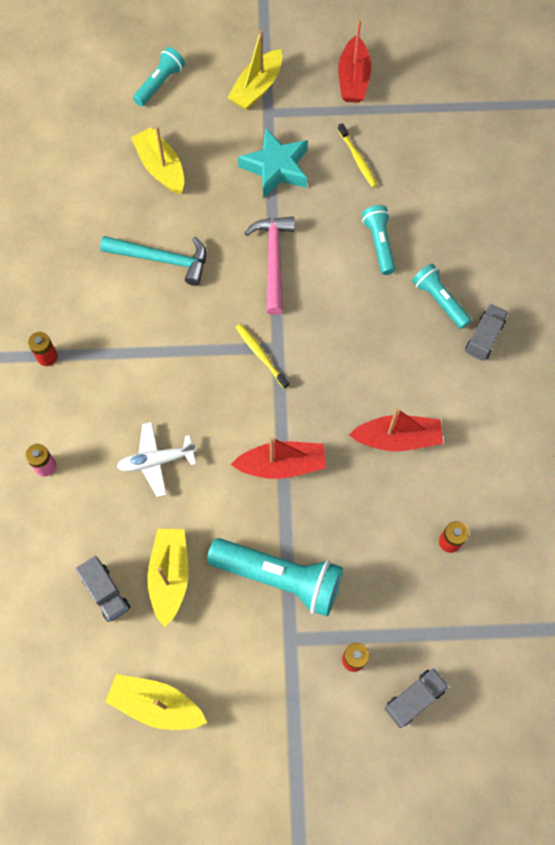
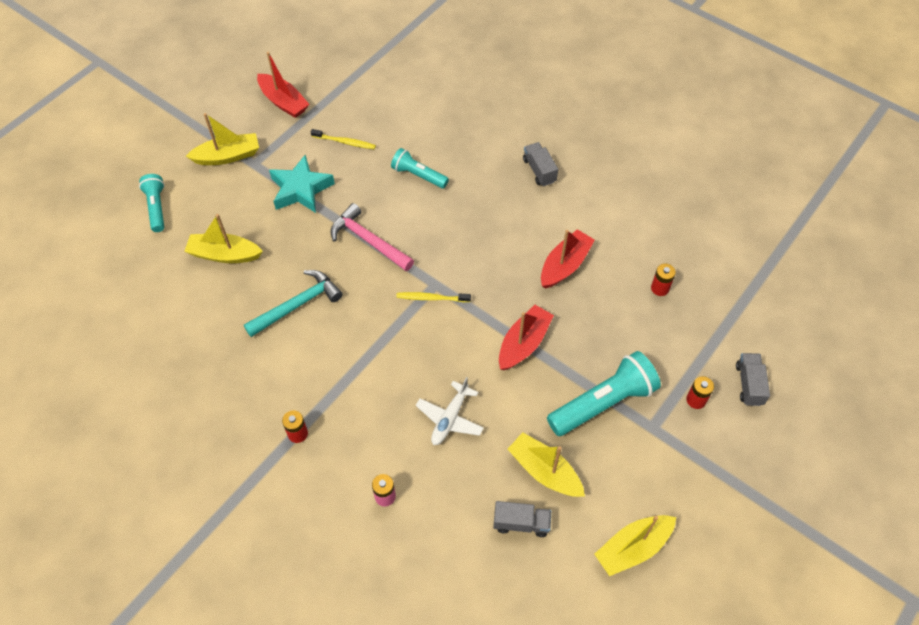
camera: 50 degrees left, 10 degrees down
(257, 88) = (228, 156): yellow boat -> yellow boat turned 90 degrees counterclockwise
(439, 301) = (491, 174): turquoise flashlight -> none

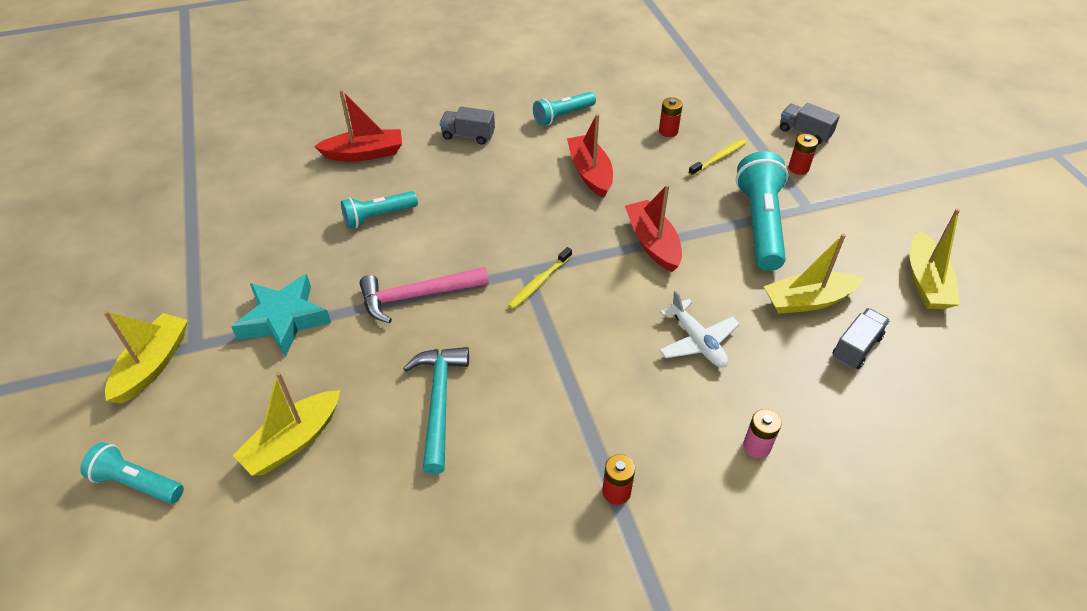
camera: 55 degrees left, 10 degrees down
(283, 102) = (144, 274): red boat -> red boat (364, 153)
(345, 142) = (267, 250): yellow toothbrush -> yellow toothbrush (719, 157)
(614, 212) = (563, 116): none -> turquoise flashlight

